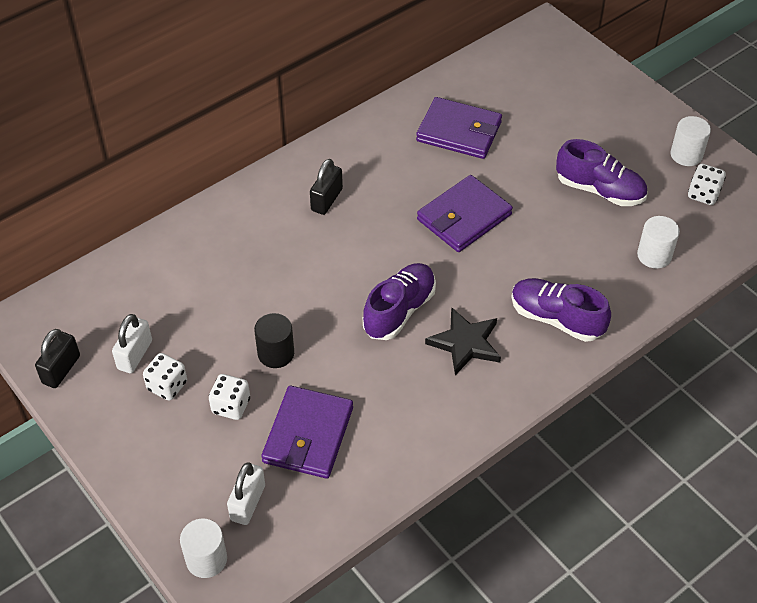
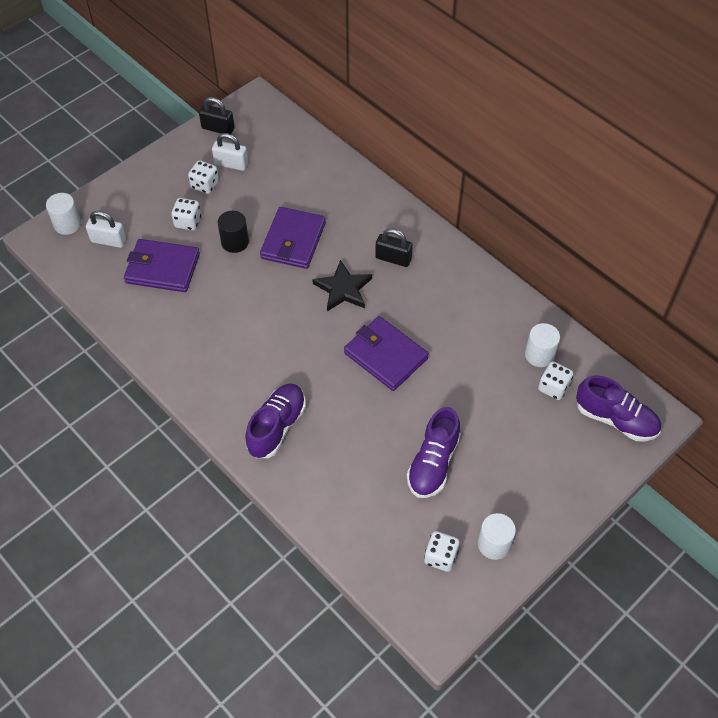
camera: 85 degrees right, 5 degrees up
(399, 311) = (279, 315): purple shoe -> purple shoe (615, 419)
(459, 132) = (490, 348): purple wallet -> purple wallet (293, 240)
(465, 343) = (248, 362): black star -> black star (343, 289)
(510, 92) = (553, 387): none -> white dice
(654, 255) = (356, 508): white cylinder -> white cylinder (539, 355)

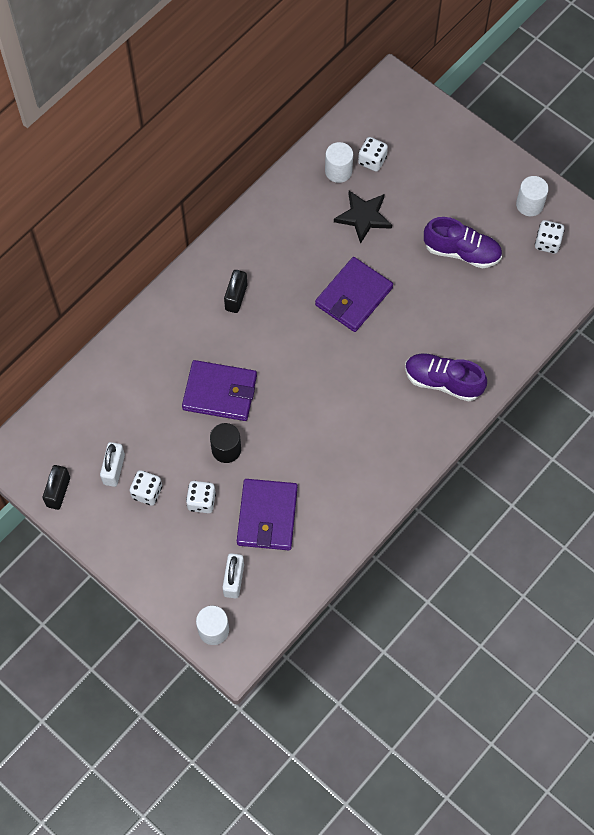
camera: 95 degrees left, 10 degrees up
(343, 289) = (278, 340): black star -> black star (363, 217)
(615, 419) = (398, 115): purple shoe -> none

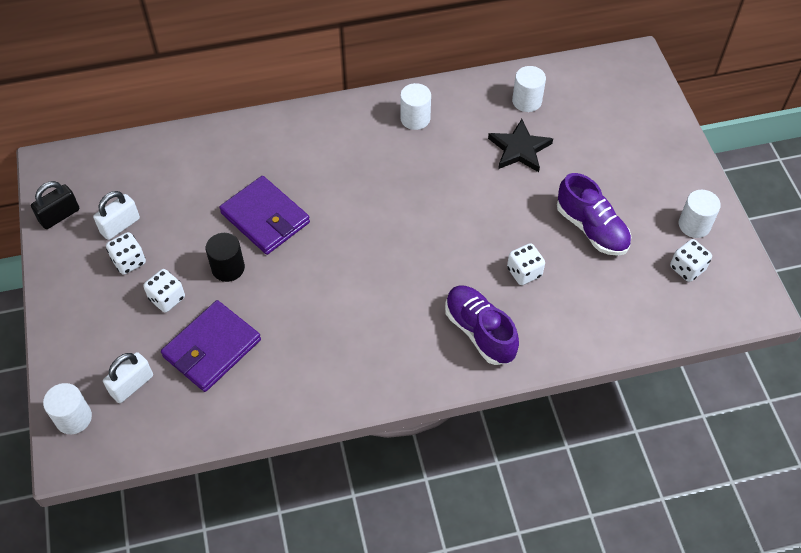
camera: 35 degrees right, 10 degrees down
(236, 297) = (348, 150): black padlock -> none
(265, 238) = (415, 118): none -> white cylinder
(353, 296) = (455, 208): purple wallet -> none
(372, 160) = (565, 109): white dice -> white dice (524, 272)

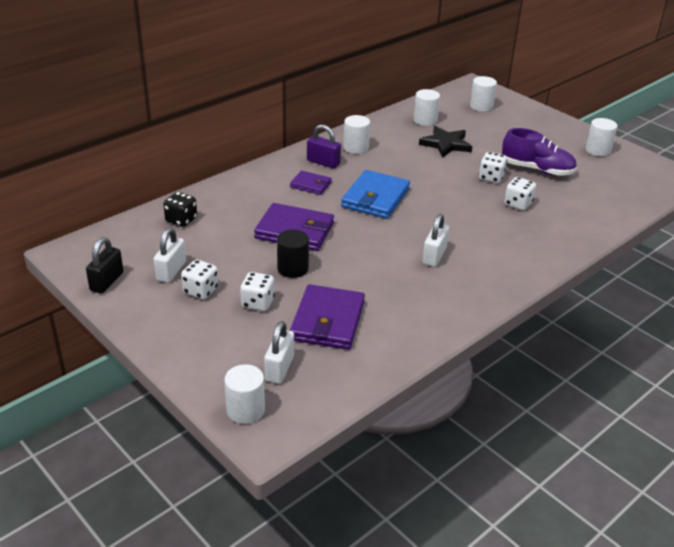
camera: 30 degrees left, 20 degrees down
(172, 160) = (181, 220): none -> black dice
(327, 158) = (310, 185): none -> purple wallet
(364, 129) = (323, 162): none -> purple padlock
(374, 309) = (434, 256): none -> white padlock
(378, 203) = (375, 198): none -> blue wallet
(479, 332) = (522, 244): purple shoe -> none
(613, 100) = (481, 106): none -> white cylinder
(687, 268) = (617, 171): white dice -> white dice (491, 177)

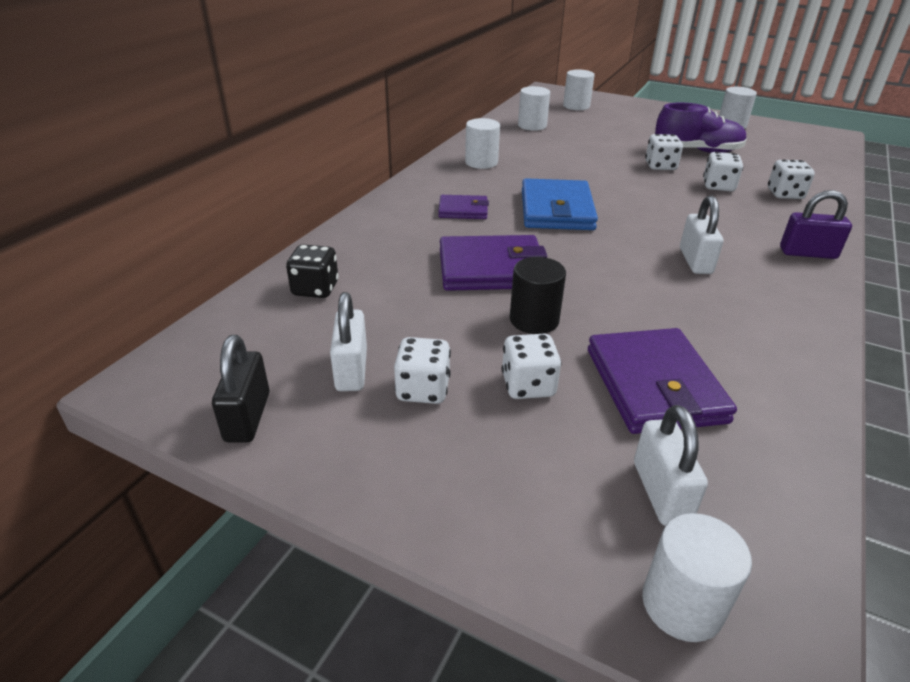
camera: 20 degrees left, 0 degrees up
(323, 162) = (456, 183): purple padlock -> purple padlock (807, 253)
(446, 144) = (578, 143): black star -> none
(564, 221) = (785, 194): none -> white dice

